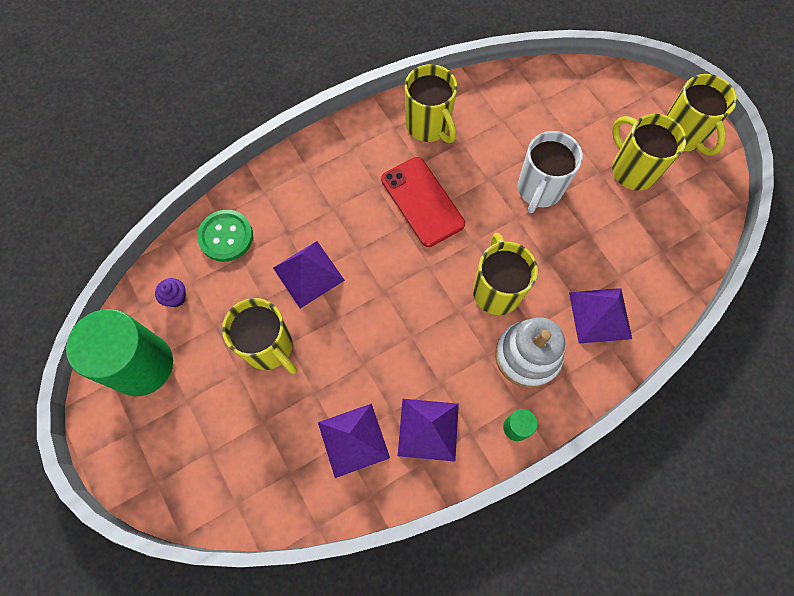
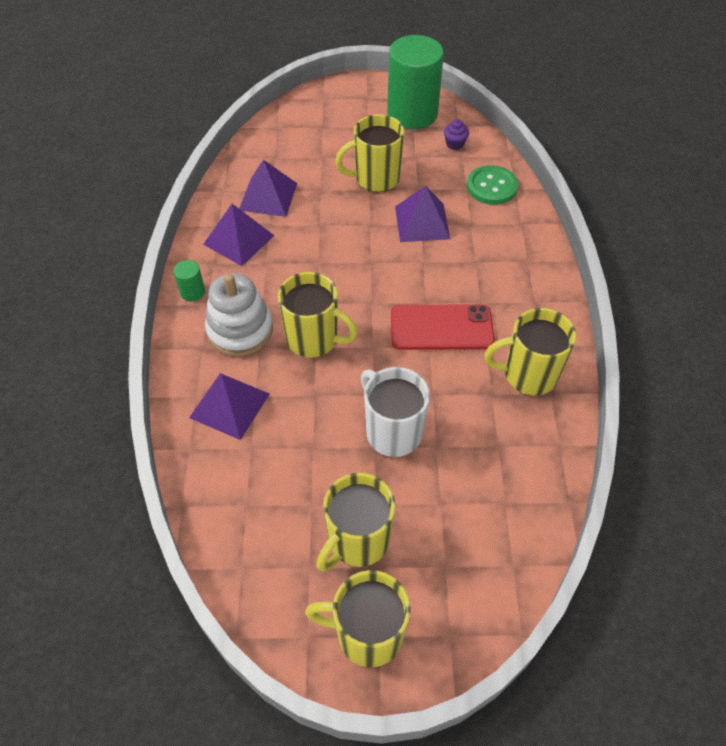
camera: 120 degrees right, 15 degrees down
(632, 170) = (357, 540): yellow mug -> yellow mug turned 135 degrees clockwise

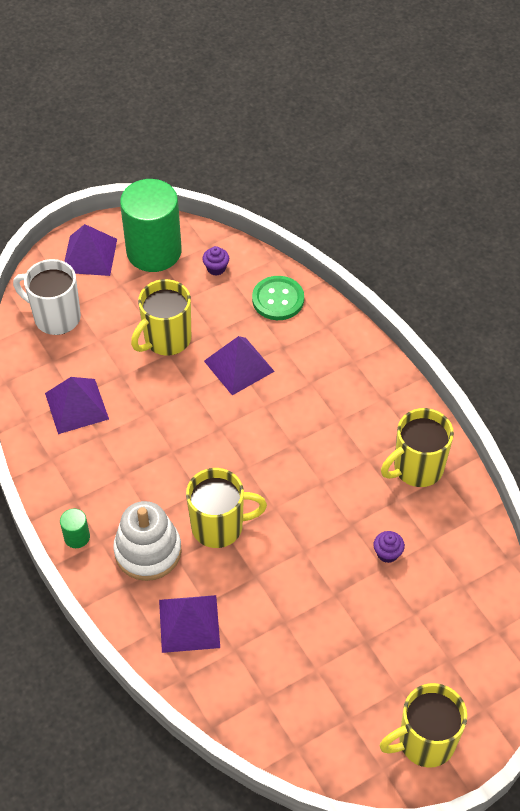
camera: 30 degrees left, 0 degrees up
(238, 239) = (81, 464): purple pyramid -> purple pyramid (89, 255)
(357, 540) = (371, 677): yellow mug -> none
(392, 431) = (340, 574): white mug -> white mug (56, 317)
(441, 328) = (321, 461): red phone -> none
(450, 435) = (387, 553): none -> purple cupcake

